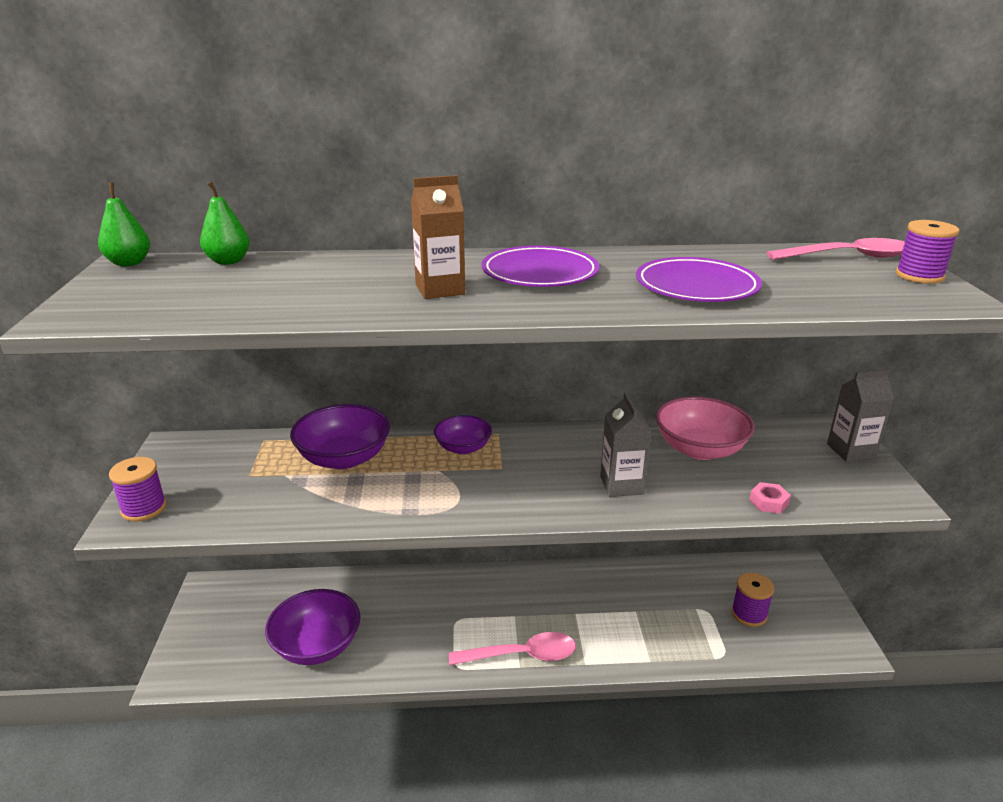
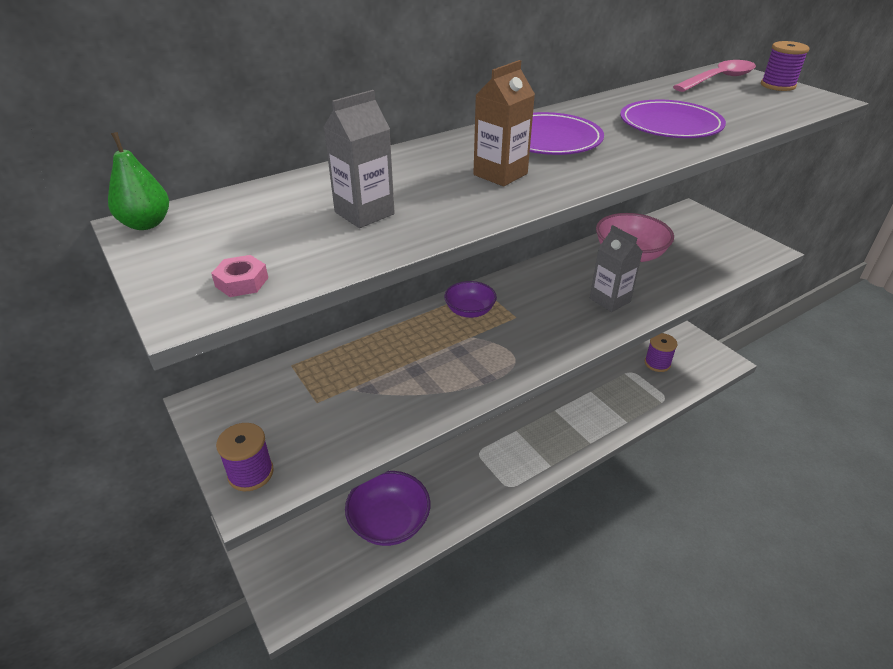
camera: 30 degrees left, 10 degrees up
(228, 261) = (256, 195): green pear -> none
(344, 458) = (383, 355): purple bowl -> none
(522, 655) = (545, 456): pink spoon -> none
(768, 502) = (706, 279): pink nut -> pink nut (242, 282)
(851, 451) = (714, 226): grey carton -> grey carton (364, 213)

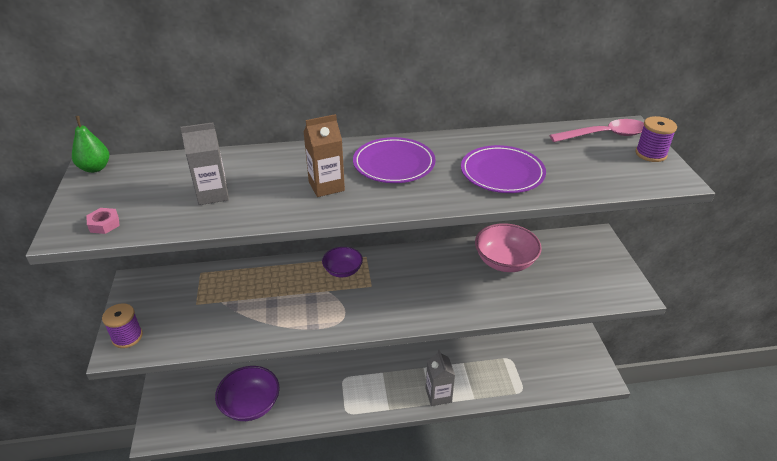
camera: 25 degrees right, 0 degrees up
(610, 300) = (453, 295): grey carton -> grey carton (438, 395)
(657, 363) = (538, 359): purple spool -> none

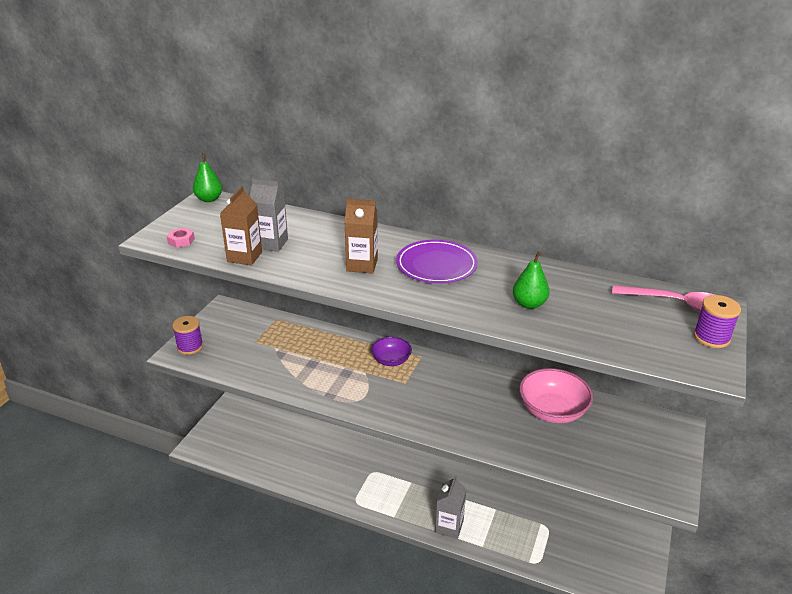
camera: 30 degrees right, 5 degrees down
(196, 218) = (244, 257): none -> brown carton
(250, 404) = (281, 457): purple bowl -> none
(502, 173) = (529, 304): purple plate -> green pear

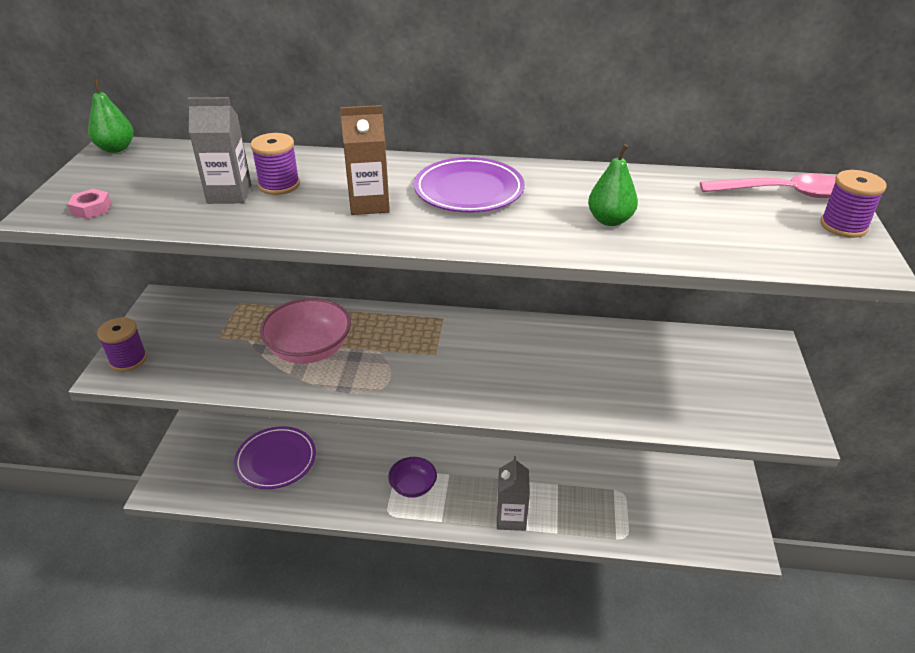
camera: 15 degrees left, 5 degrees up
(244, 257) = (196, 217): brown carton -> none
(284, 444) = (276, 460): none -> purple plate
(306, 242) = (279, 185): none -> purple spool
(391, 360) = (407, 329): purple bowl -> purple bowl (413, 486)
(552, 411) = (624, 355): pink bowl -> pink bowl (309, 349)

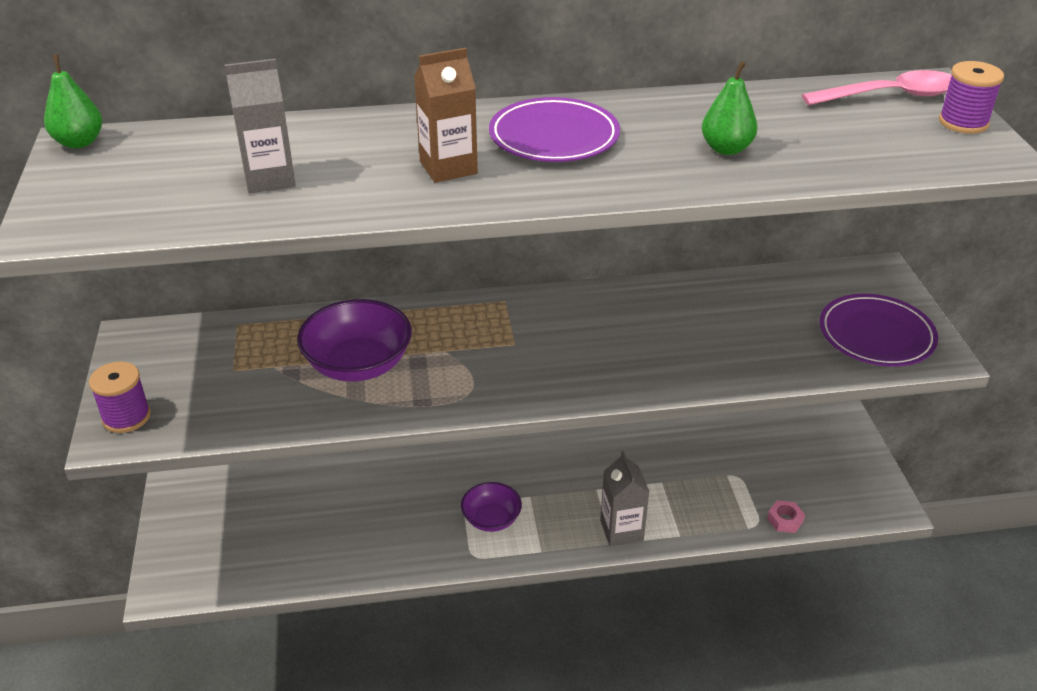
camera: 15 degrees left, 0 degrees up
(92, 209) = (103, 220): pink nut -> pink nut (785, 520)
(276, 460) = (305, 523): purple plate -> purple plate (876, 335)
(279, 185) = (324, 160): purple spool -> none
(309, 349) = (358, 364): pink bowl -> purple bowl

